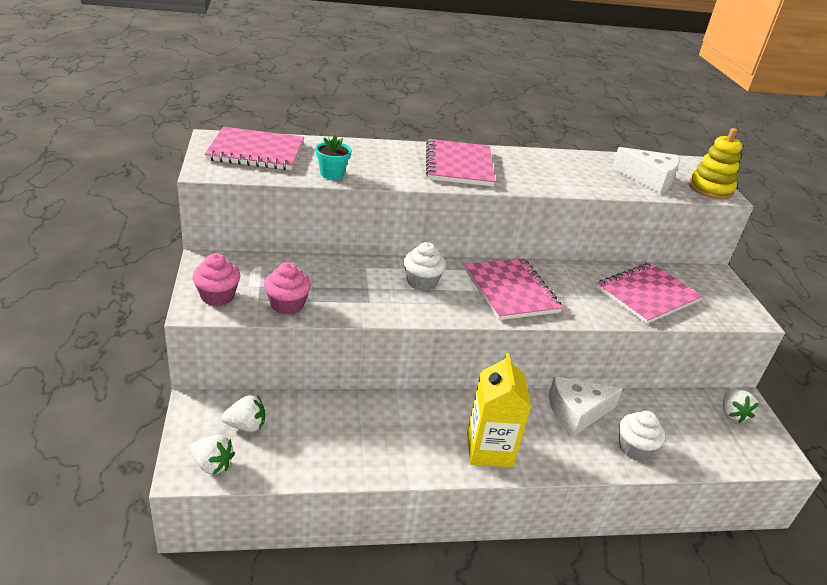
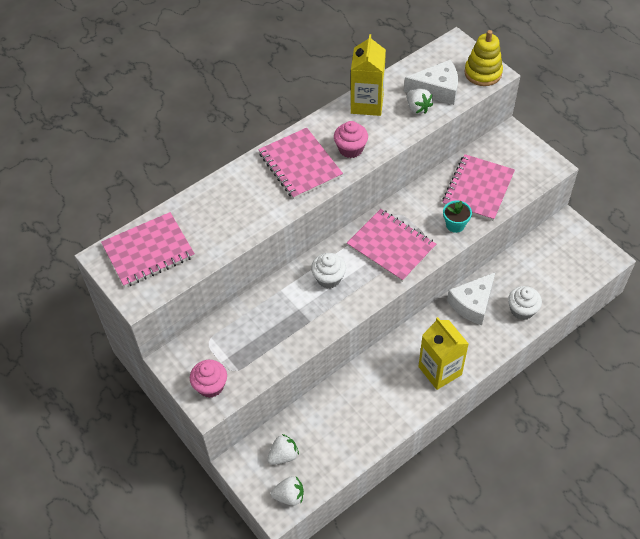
camera: 25 degrees left, 20 degrees up
(287, 305) = (261, 361): pink cupcake -> pink cupcake (350, 149)
(332, 174) = (224, 240): turquoise flower pot -> turquoise flower pot (455, 225)
(566, 160) = (367, 104): none -> yellow carton
(732, 413) = (564, 240): white strawberry -> white strawberry (418, 108)

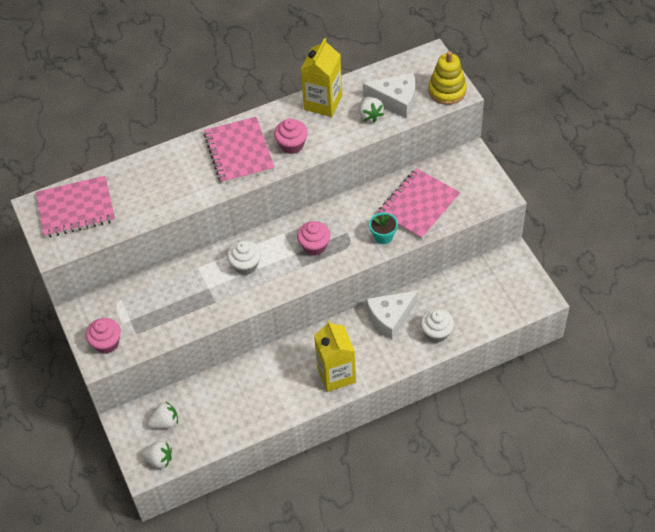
camera: 15 degrees right, 0 degrees up
(391, 246) = (314, 246): pink notebook -> pink cupcake

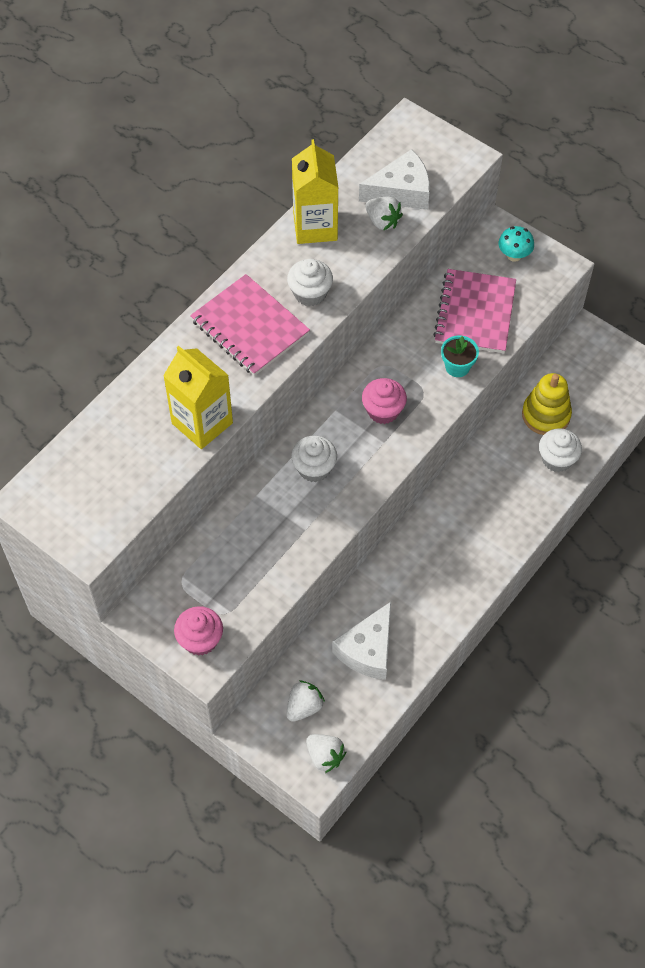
camera: 30 degrees left, 5 degrees up
(76, 208) = (83, 481): pink notebook -> none
(159, 459) = (325, 756): white strawberry -> white strawberry turned 60 degrees clockwise
(292, 145) = (310, 293): pink cupcake -> white cupcake
(336, 374) = (473, 558): yellow carton -> yellow carton (202, 423)
(390, 317) = (493, 462): white cheese -> white cheese (368, 650)
(447, 91) = (454, 158): yellow stacking toy -> yellow stacking toy (546, 415)
(471, 176) = (514, 255): none -> turquoise mushroom

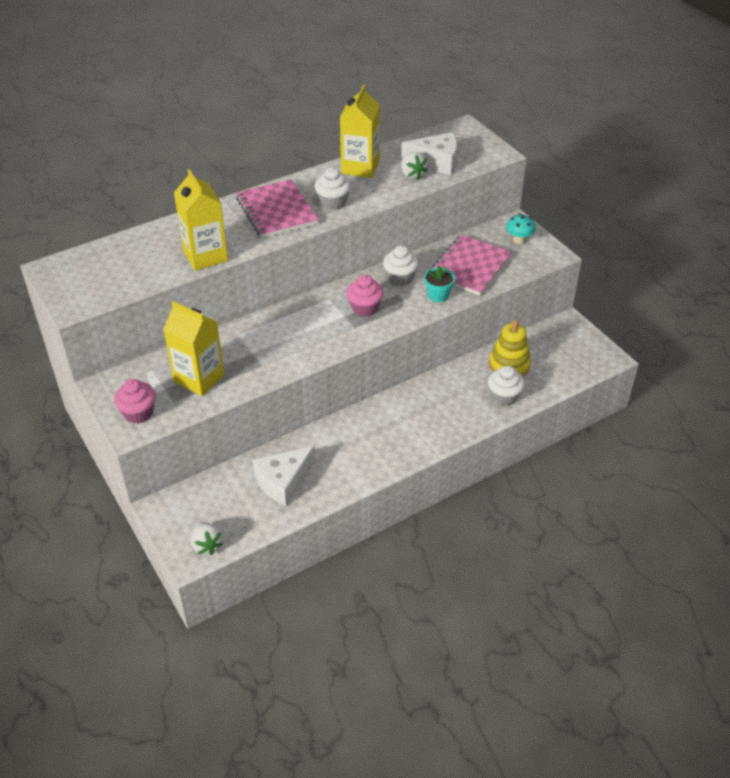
camera: 20 degrees right, 15 degrees down
(244, 571) = (199, 378): none -> yellow carton
(304, 707) = (210, 505): white strawberry -> none
(314, 468) = (291, 329): white cupcake -> white cupcake (400, 278)

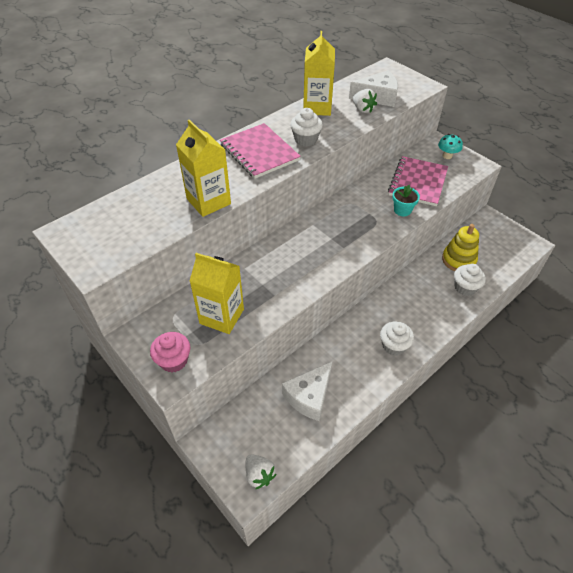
camera: 10 degrees left, 5 degrees up
(365, 308) = (346, 229): pink cupcake -> none
(400, 278) = (365, 199): white cupcake -> white cupcake (394, 346)

